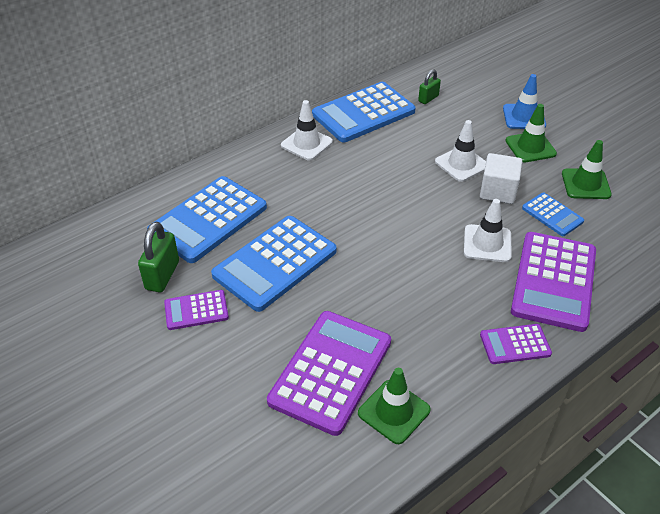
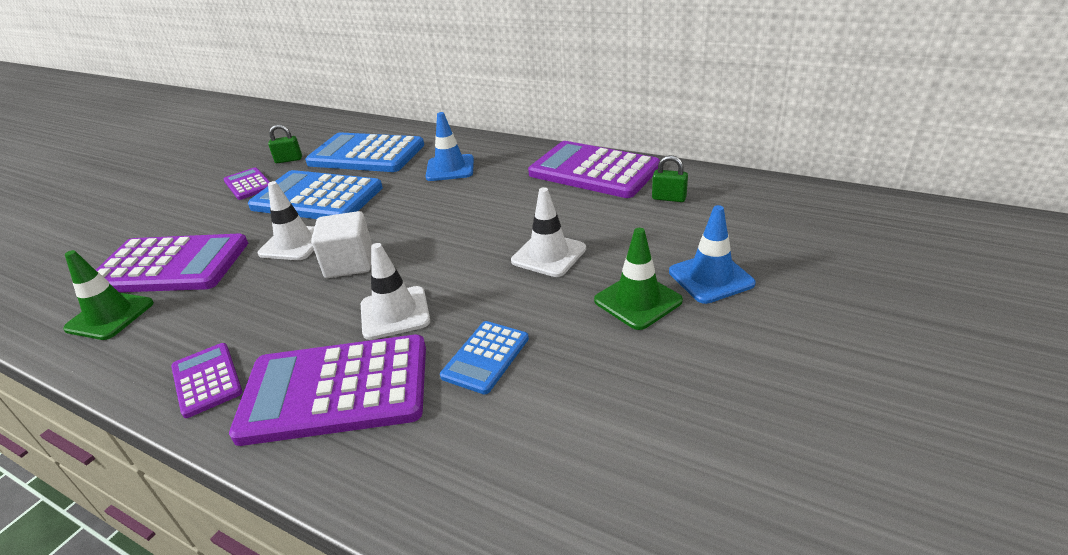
camera: 70 degrees right, 10 degrees down
(162, 275) = (289, 160): green padlock -> green padlock, size x0.62
(291, 177) = (450, 168): none -> blue traffic cone
(306, 144) = (510, 160): white traffic cone -> white traffic cone (294, 243)
(363, 113) = (594, 171): blue calculator -> purple calculator
(498, 191) = (509, 296): white cube -> white cube (349, 263)
(585, 184) = (587, 377): green traffic cone -> none

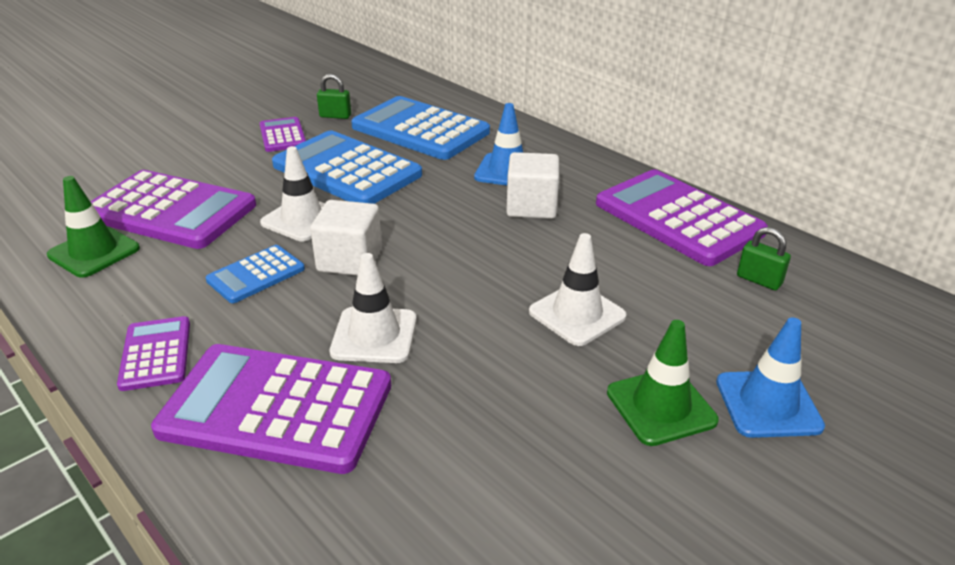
camera: 15 degrees right, 0 degrees up
(480, 189) = (531, 206): none -> white cube
(485, 357) = (451, 422): blue calculator -> blue calculator (256, 275)

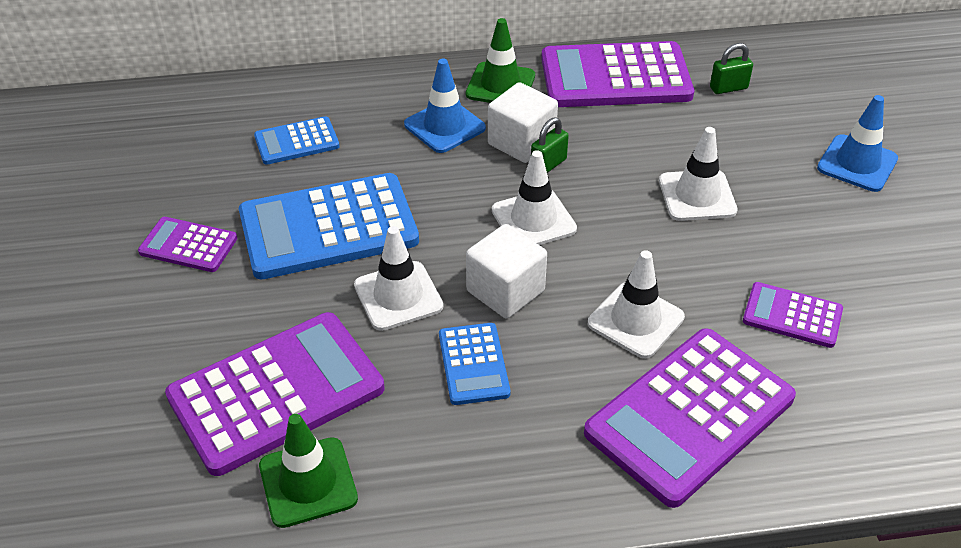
camera: 55 degrees left, 10 degrees up
(156, 354) = (550, 476): purple calculator -> purple calculator (792, 315)
(335, 116) = (187, 187): green padlock -> green padlock (548, 165)
(420, 130) = (297, 141): blue calculator -> blue calculator, size x0.51
(446, 243) = (533, 220): none -> white traffic cone
(661, 406) = (828, 211): green traffic cone -> green traffic cone (500, 85)

